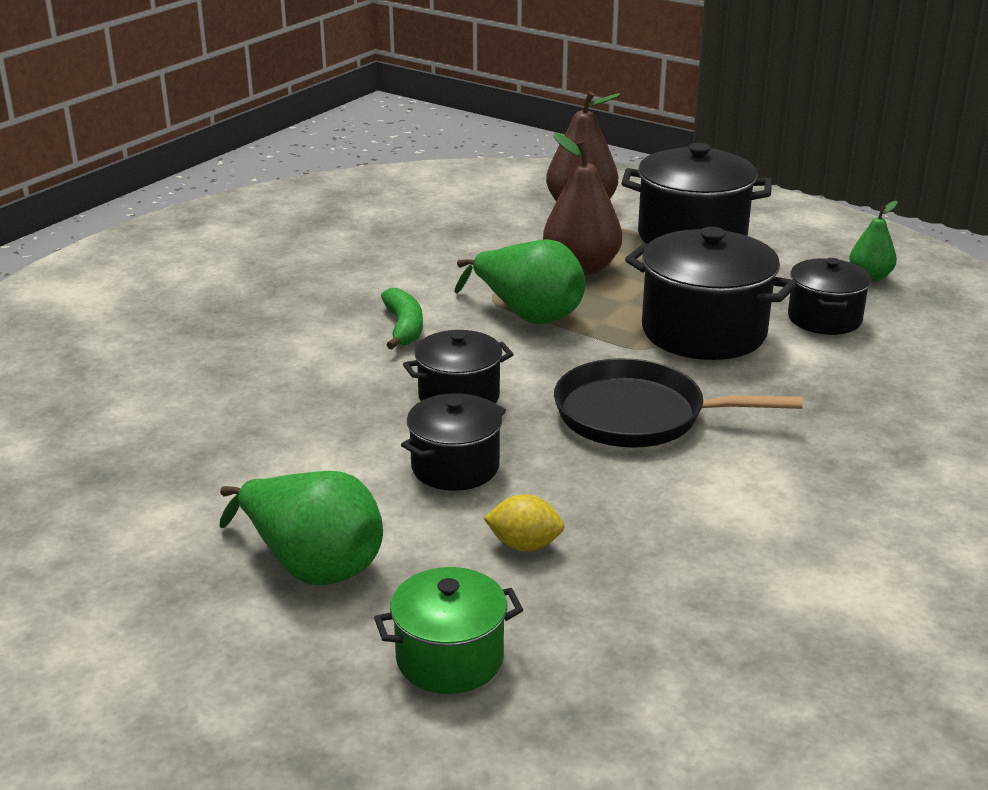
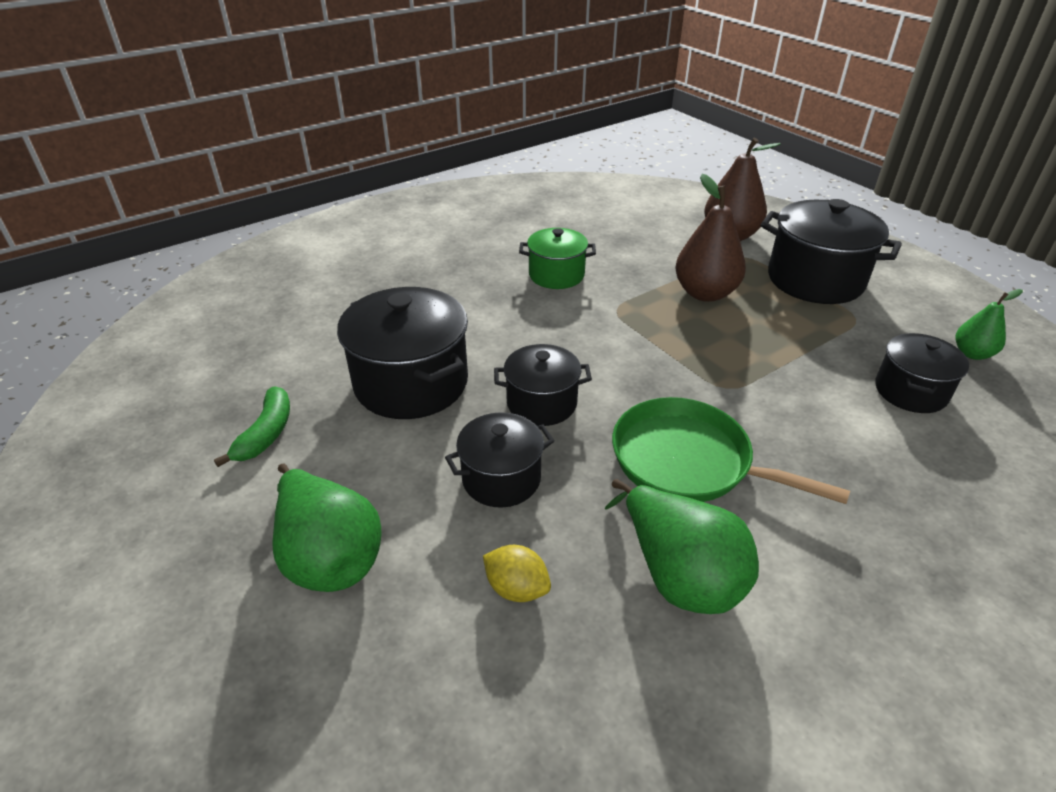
camera: 20 degrees right, 10 degrees up
(403, 328) = (532, 323): green banana -> green banana (266, 433)
(450, 658) = (381, 713): green pot -> green pot (556, 275)
(527, 314) = (639, 331): green pear -> green pear (679, 575)
(637, 415) = (687, 461): black pan -> green pan
(703, 332) = (787, 382): black pot -> black pot (411, 383)

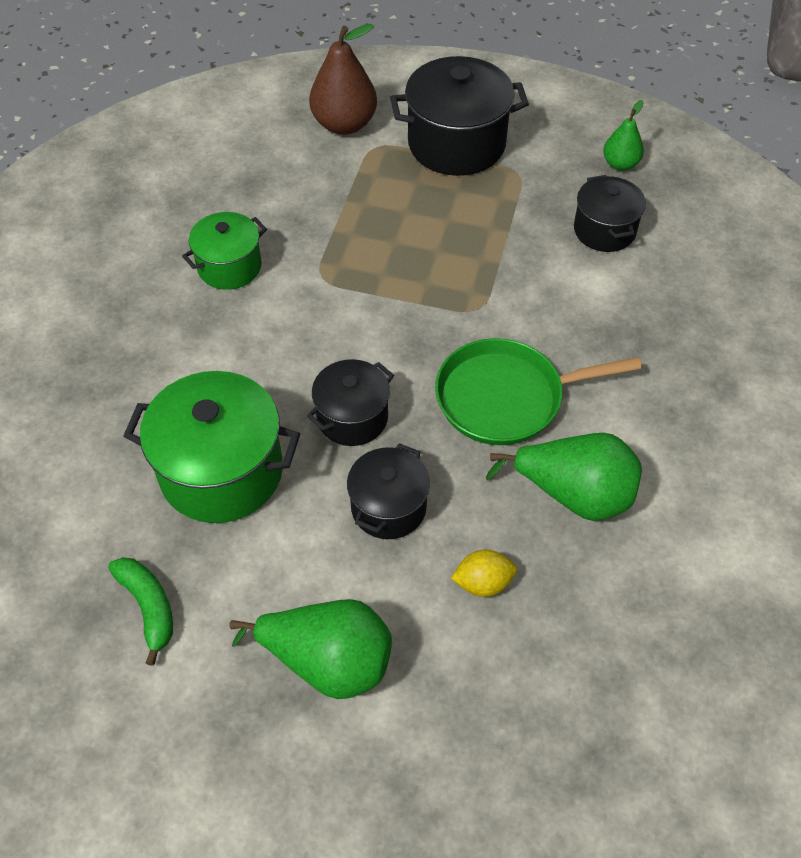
camera: 40 degrees left, 15 degrees up
(411, 383) = (221, 471): black pot -> green pot
(705, 293) = (380, 212): brown pear -> none

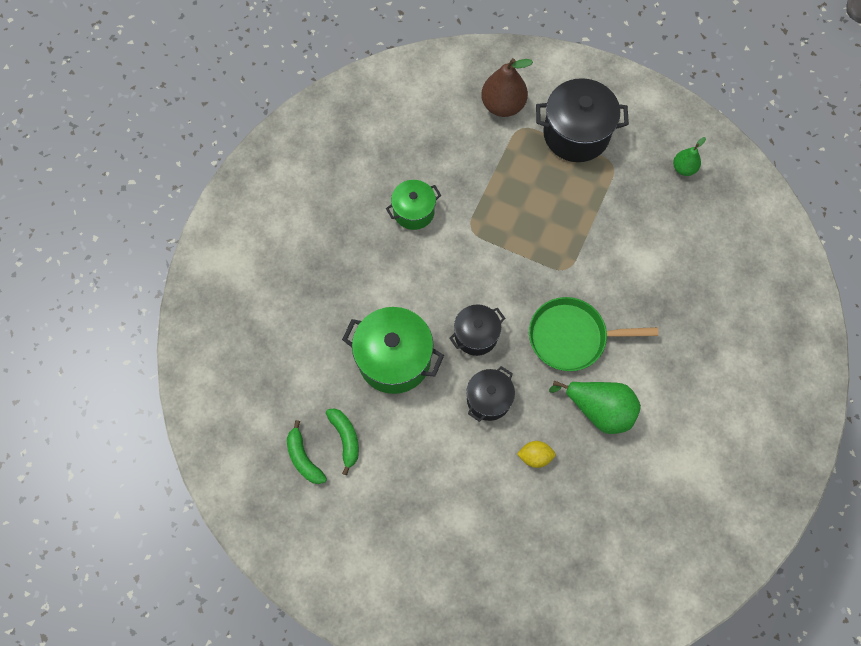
camera: 10 degrees right, 15 degrees up
(75, 652) = (304, 458): none -> green banana
(327, 662) = (440, 488): green pear -> none
(604, 230) = (660, 221): black pot -> none

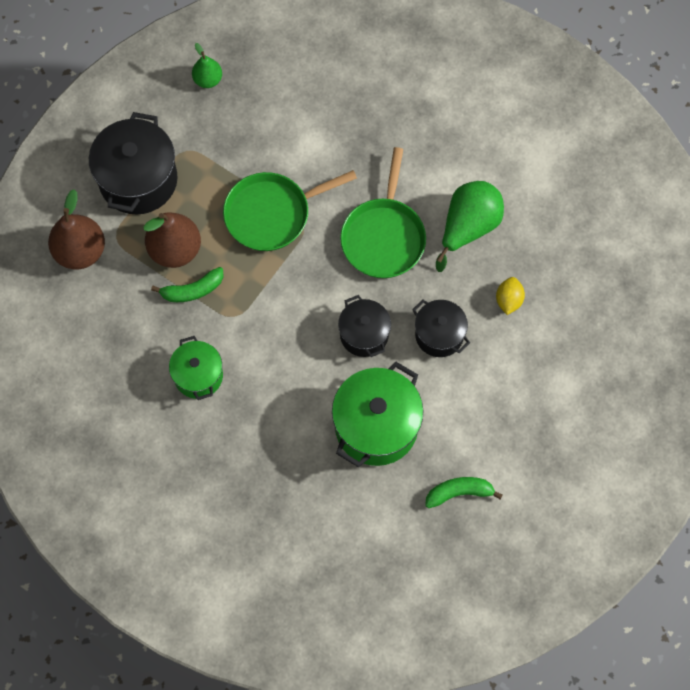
camera: 80 degrees left, 0 degrees up
(304, 458) = (474, 541): green banana -> green banana (192, 290)
(520, 173) = (175, 250): none -> brown pear
(571, 241) = (271, 214): none -> green pan

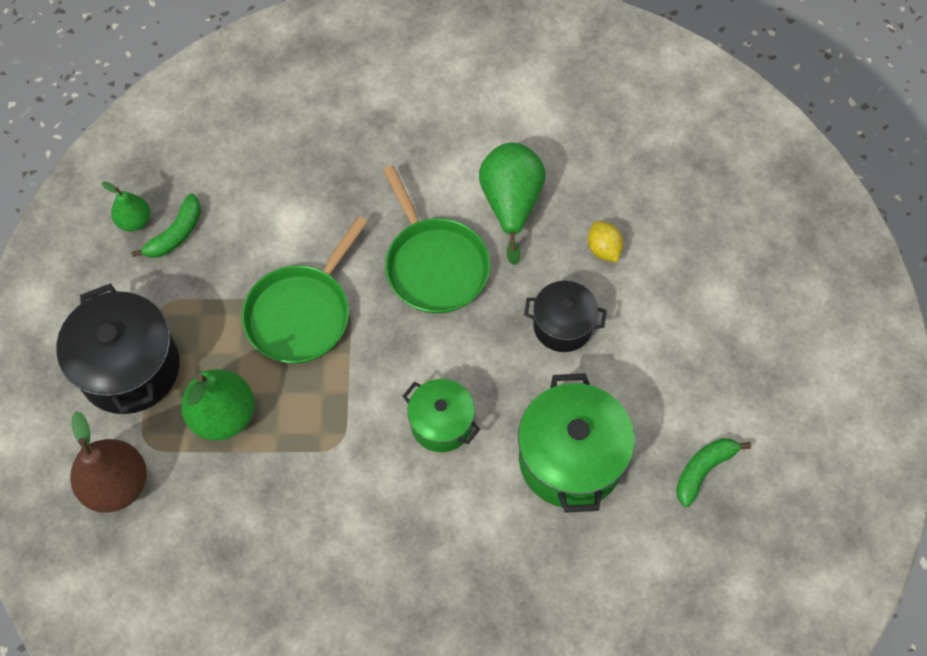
camera: 35 degrees left, 5 degrees down
(175, 250) = (223, 415): brown pear -> green pear
(192, 290) = (273, 446): green banana -> green banana (176, 234)
(198, 376) = (345, 532): green pot -> green pot (441, 424)
(364, 334) = (487, 374): black pot -> none

